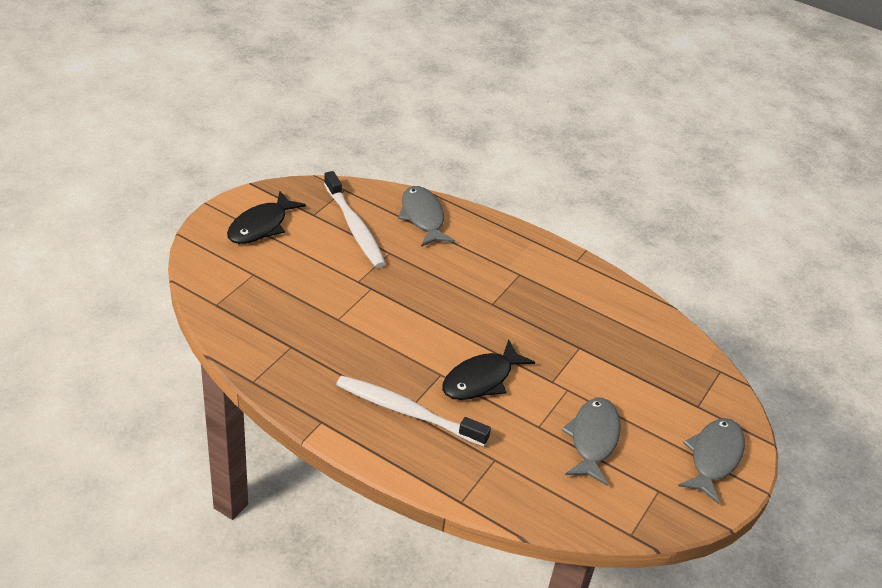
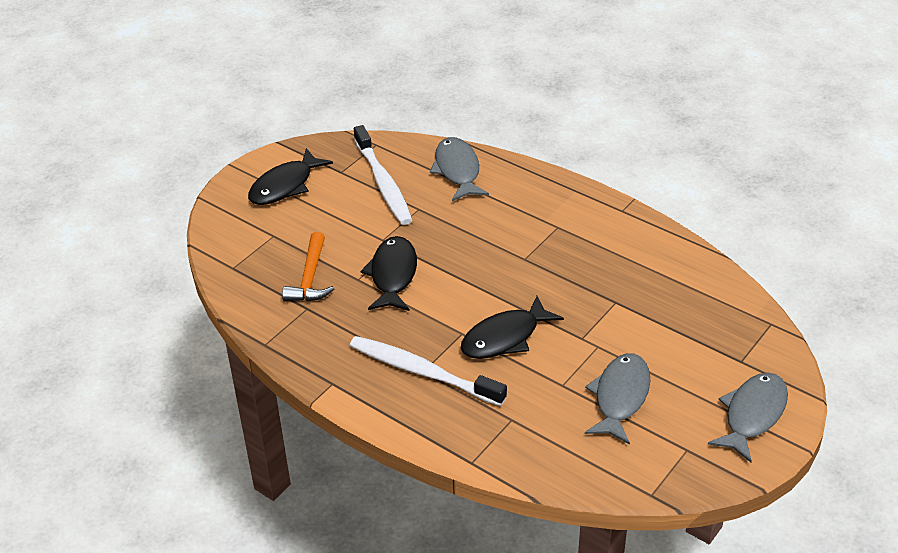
camera: 10 degrees right, 0 degrees up
(292, 316) = (310, 278): none -> orange hammer
(371, 316) = (392, 275): none -> black fish

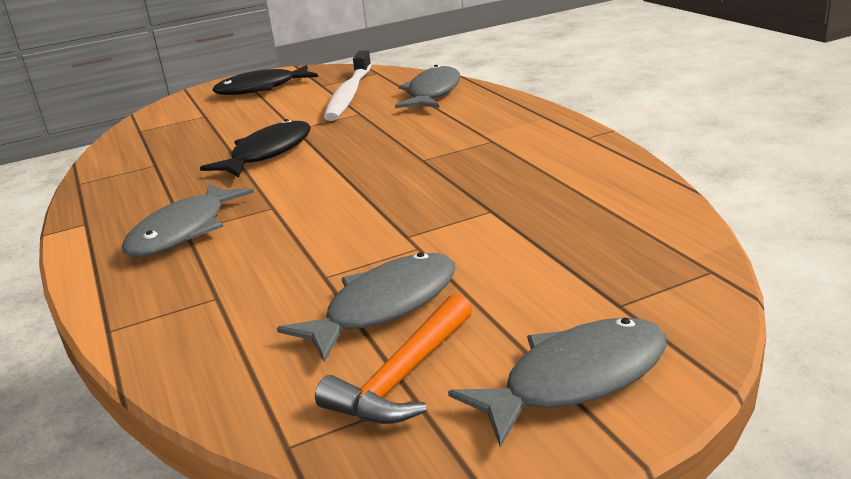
camera: 30 degrees right, 15 degrees down
(310, 278) = (190, 145): orange hammer -> orange hammer (403, 377)
(423, 372) = (184, 231): white toothbrush -> grey fish
(505, 338) = (313, 219): black fish -> none

